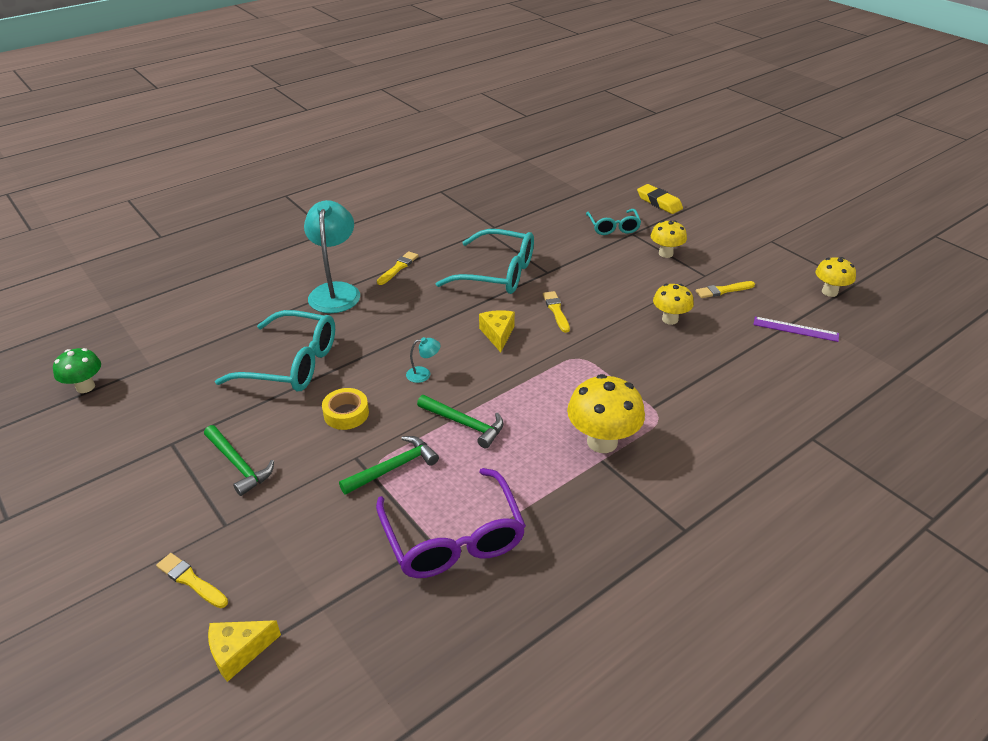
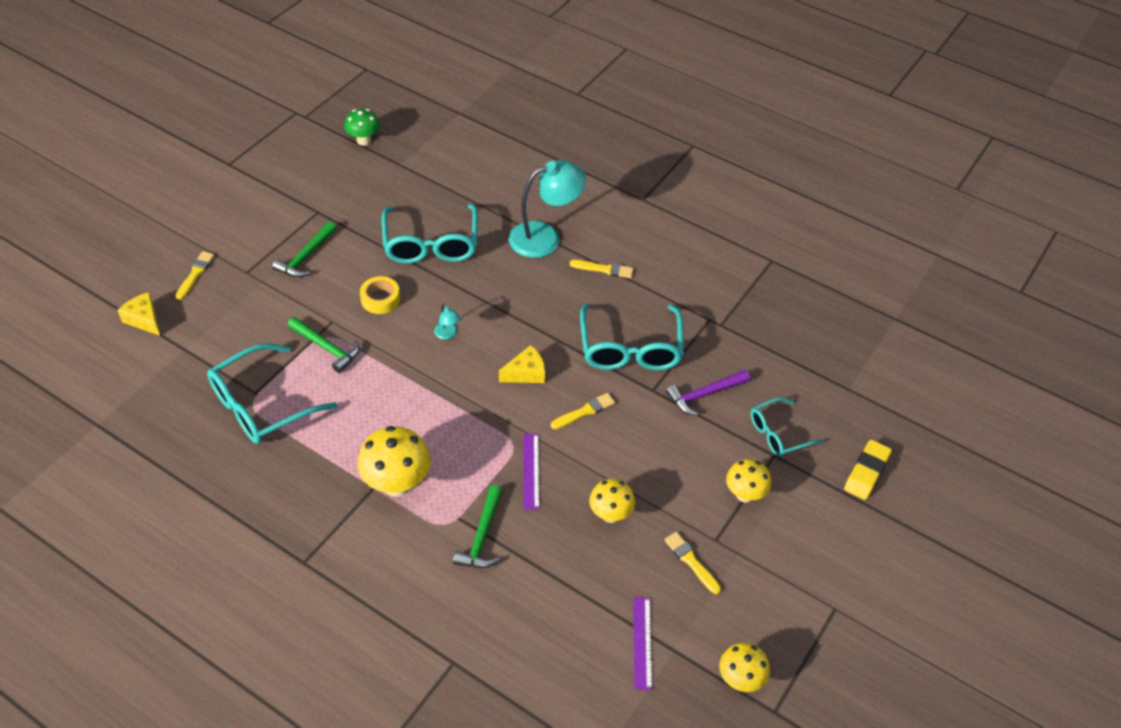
camera: 70 degrees right, 10 degrees up
(453, 538) = (262, 405): purple glasses -> turquoise glasses
(464, 424) = (391, 380): green hammer -> green hammer (482, 536)
(562, 249) = (704, 395): none -> purple hammer
(611, 353) = (531, 470): none -> purple ruler

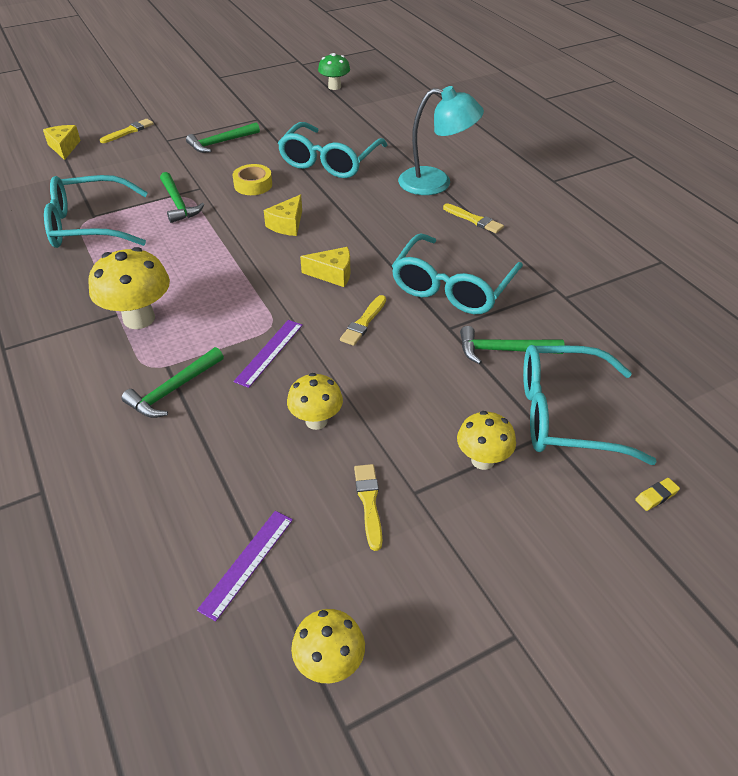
camera: 30 degrees right, 5 degrees down
(447, 334) = (287, 224): turquoise lamp -> yellow cheese
(584, 411) = (363, 322): yellow brush -> yellow brush turned 120 degrees clockwise
(704, 395) = (503, 350): purple hammer -> green hammer
(778, 434) = (565, 415): turquoise glasses -> turquoise glasses, size x1.71
(866, 472) = (656, 496): yellow eraser -> yellow eraser, size x0.50

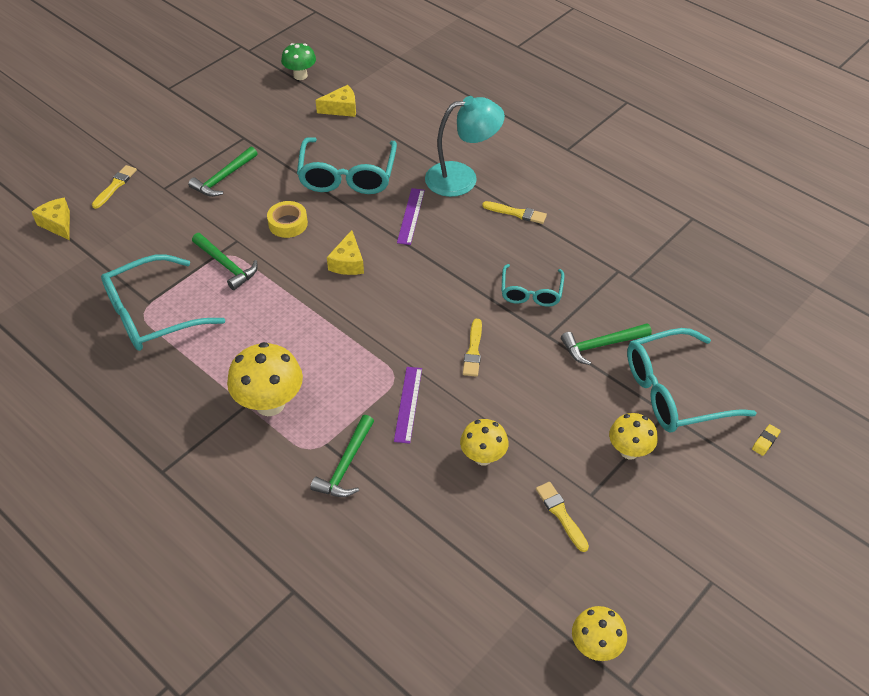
camera: 20 degrees left, 5 degrees up
(247, 563) = (495, 593): purple ruler -> purple ruler (411, 216)
(332, 274) = (420, 307): yellow cheese -> yellow cheese (341, 109)
(452, 287) = (531, 292): turquoise glasses -> turquoise glasses, size x0.59

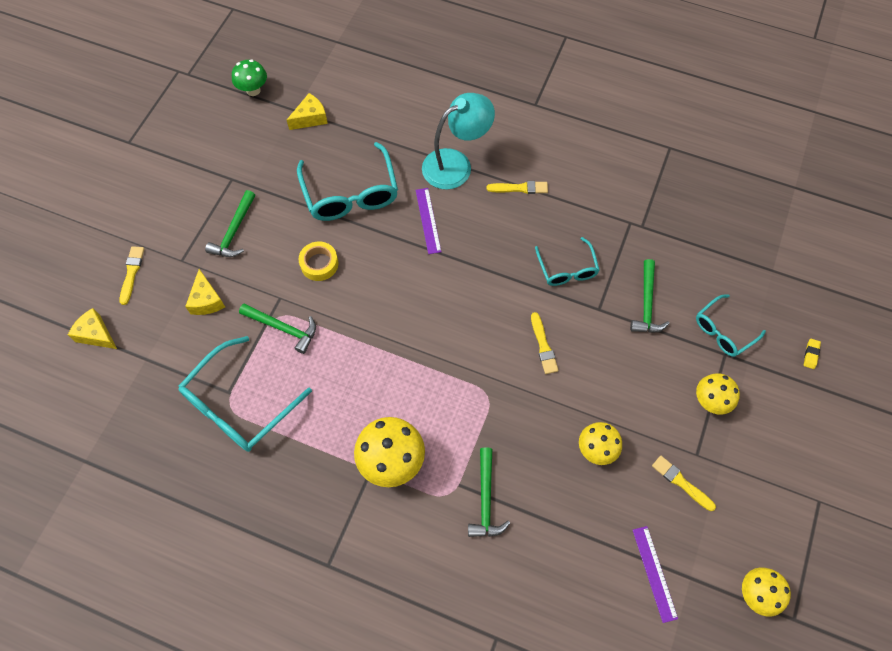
camera: 20 degrees left, 15 degrees up
(348, 263) = (394, 289): yellow cheese -> yellow cheese (206, 300)
(408, 404) = (511, 419): purple ruler -> purple ruler (654, 573)
(601, 345) = (647, 304): green hammer -> green hammer turned 45 degrees counterclockwise
(674, 392) = (723, 331): turquoise glasses -> turquoise glasses, size x0.59

